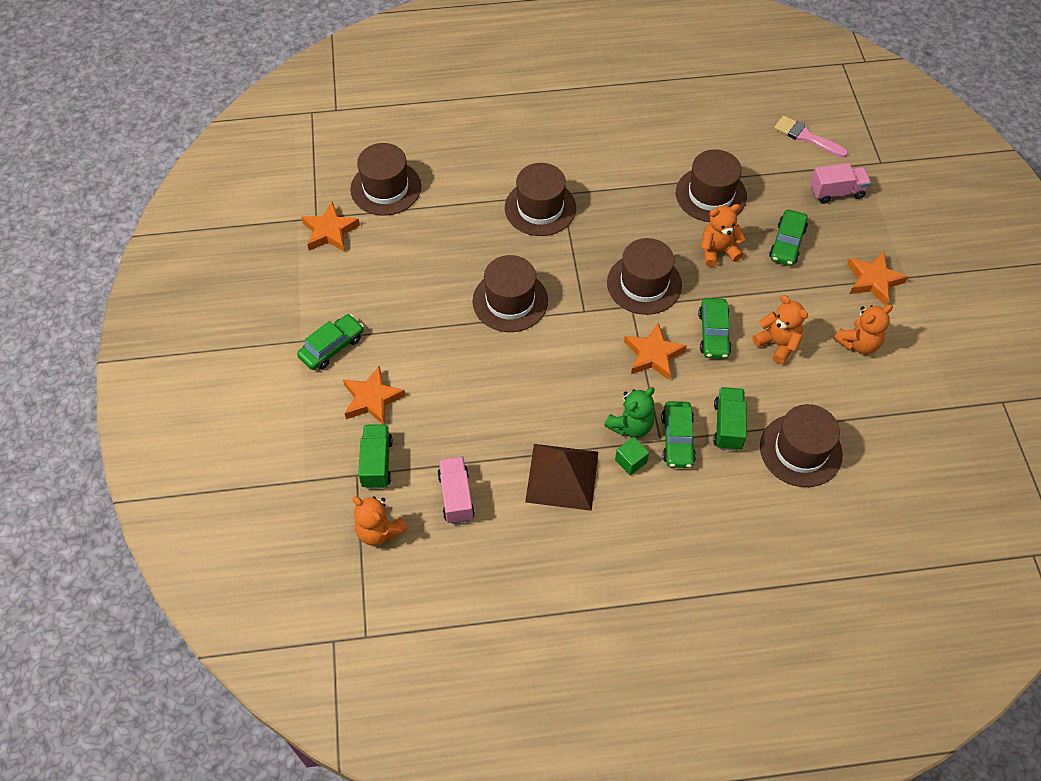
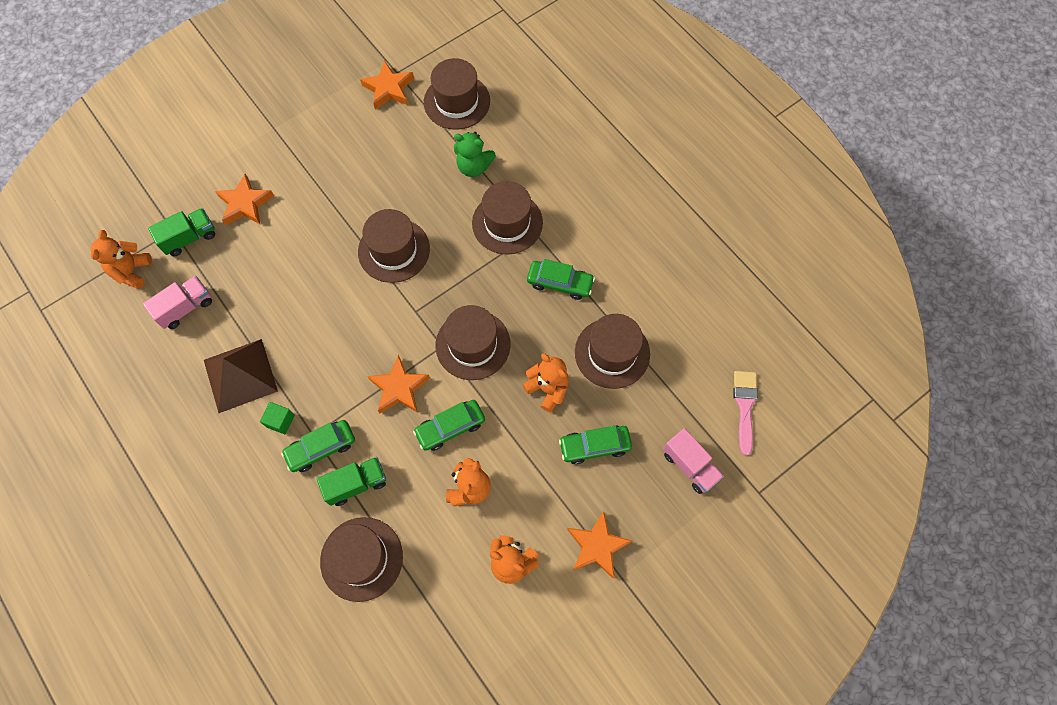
camera: 60 degrees right, 10 degrees up
(332, 347) = (279, 151): green car -> green car (560, 283)
(631, 426) = (316, 404): green teddy bear -> green teddy bear (474, 167)

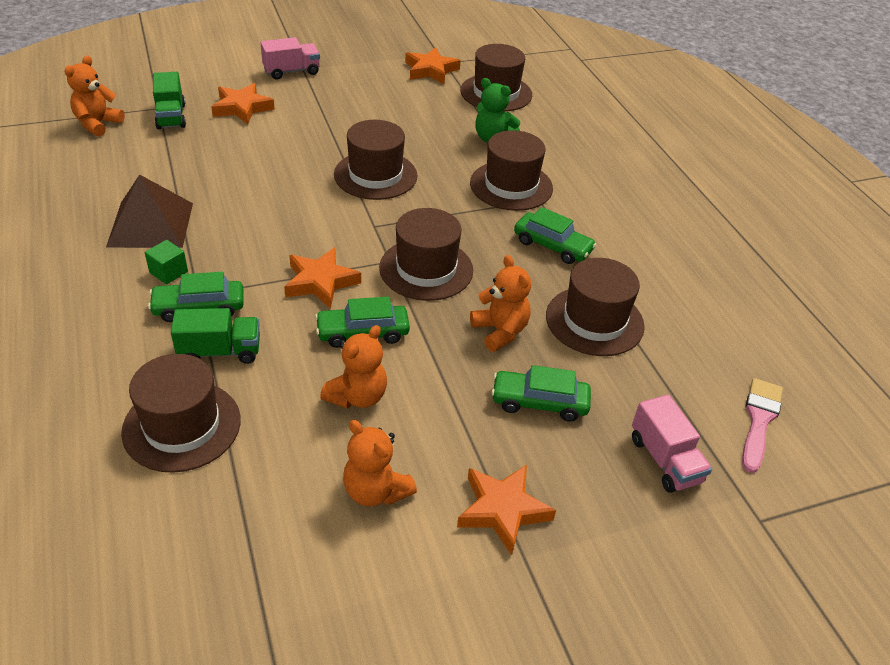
camera: 15 degrees right, 25 degrees down
(185, 308) = (131, 161): pink truck -> pink truck (291, 71)
(189, 238) = (171, 116): green truck -> green truck turned 90 degrees clockwise

